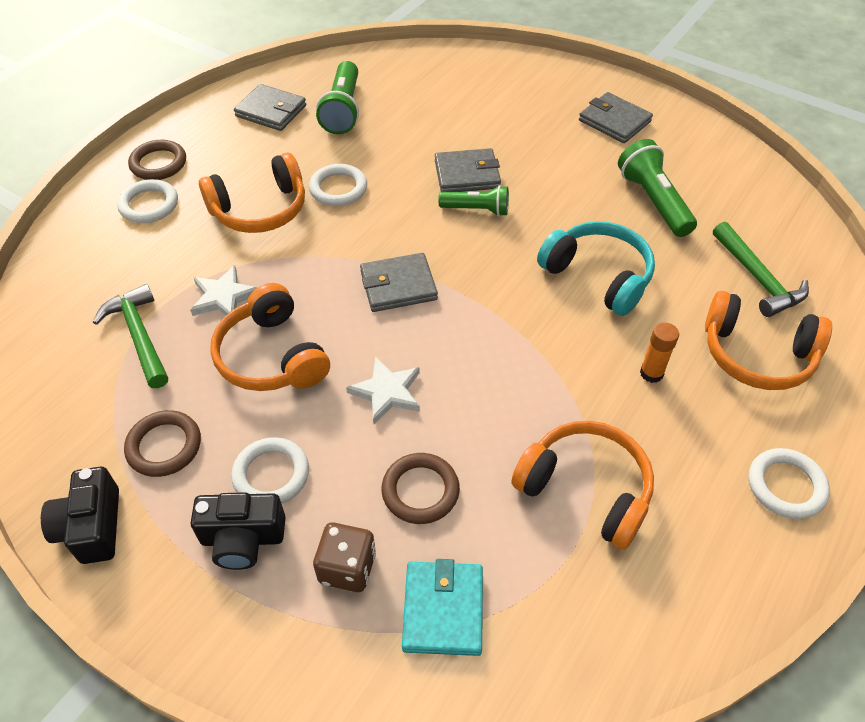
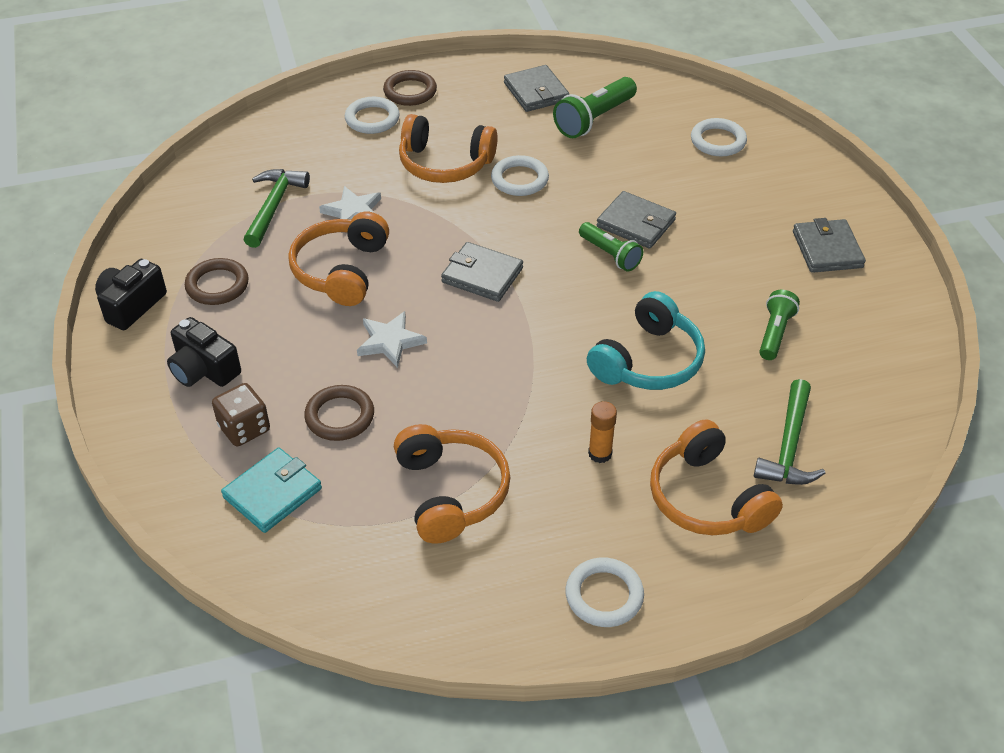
camera: 40 degrees right, 5 degrees down
(271, 474) = (260, 344): white ring -> white ring (718, 141)
(598, 276) = (648, 361): turquoise headphones -> turquoise headphones turned 45 degrees clockwise
(653, 201) = (774, 333): green flashlight -> green flashlight, size x0.65

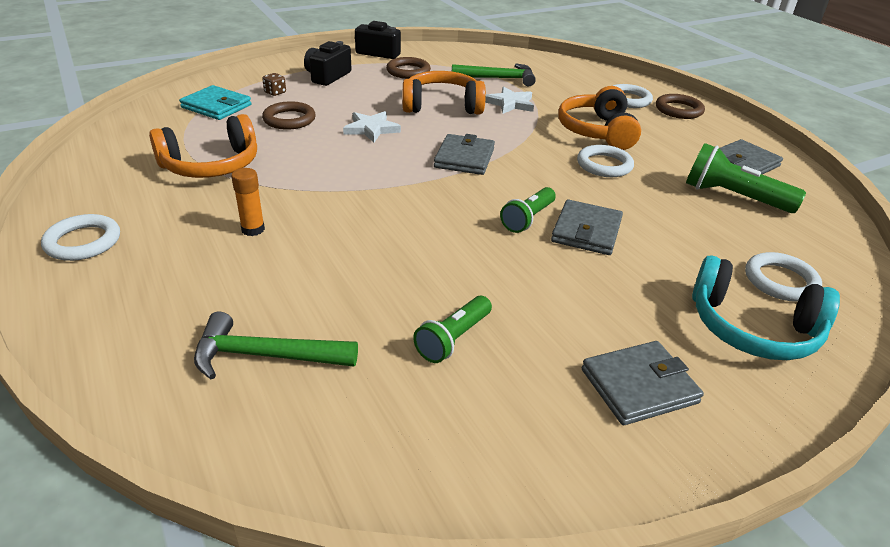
camera: 75 degrees right, 10 degrees down
(244, 428) = (275, 92): brown dice -> brown dice, size x0.58
(648, 361) = (381, 250): turquoise headphones -> turquoise headphones (752, 328)
(707, 498) = (191, 296): orange headphones -> none
(774, 333) = (453, 339): green flashlight -> green flashlight turned 120 degrees clockwise

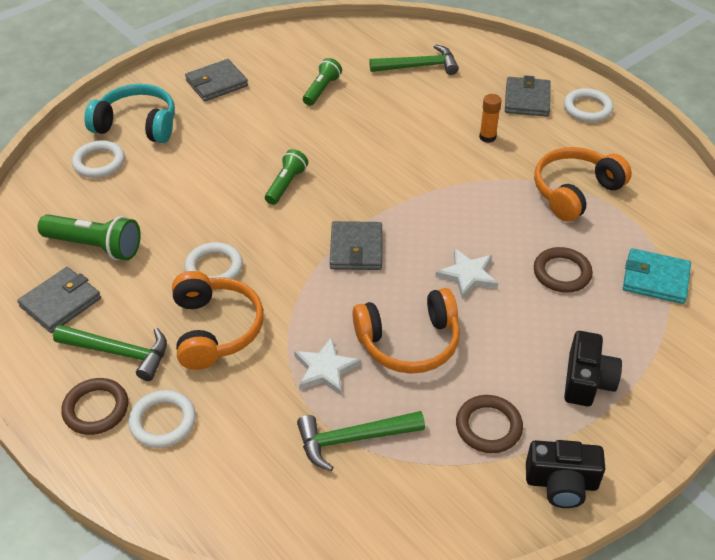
camera: 170 degrees right, 10 degrees up
(275, 92) = (619, 323): brown dice -> none
(586, 231) = (238, 181): grey wallet -> grey wallet (527, 99)
(673, 131) = (119, 353): none -> green hammer

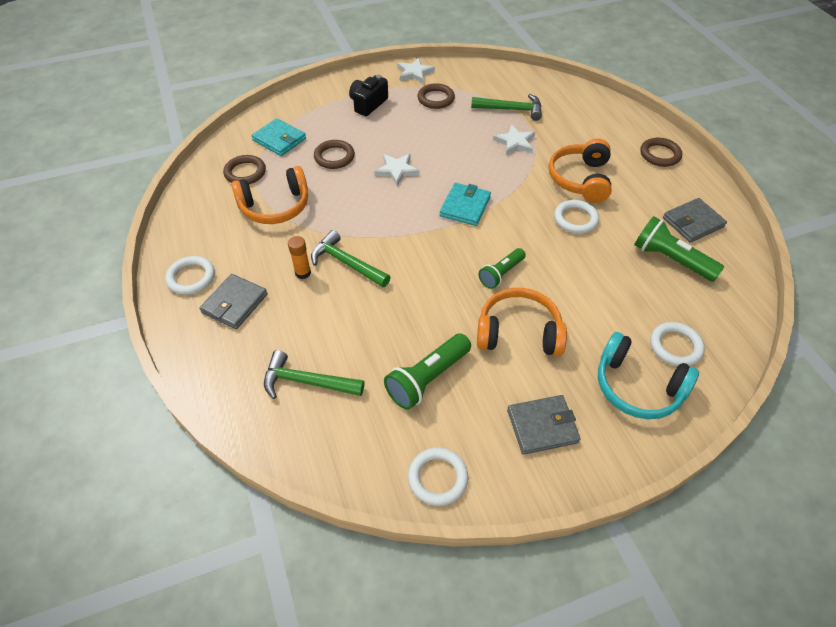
camera: 160 degrees left, 5 degrees up
(119, 353) = (646, 181): green hammer -> green hammer (347, 263)
(163, 422) = (618, 140): white ring -> white ring (437, 478)
(321, 90) = (427, 379): green flashlight -> green flashlight, size x1.53
(356, 249) = (465, 206): grey wallet -> turquoise wallet
(409, 342) = (457, 144): orange headphones -> orange headphones (518, 332)
(561, 483) = (414, 73): black camera -> white star
(649, 221) = (245, 172): none -> brown ring

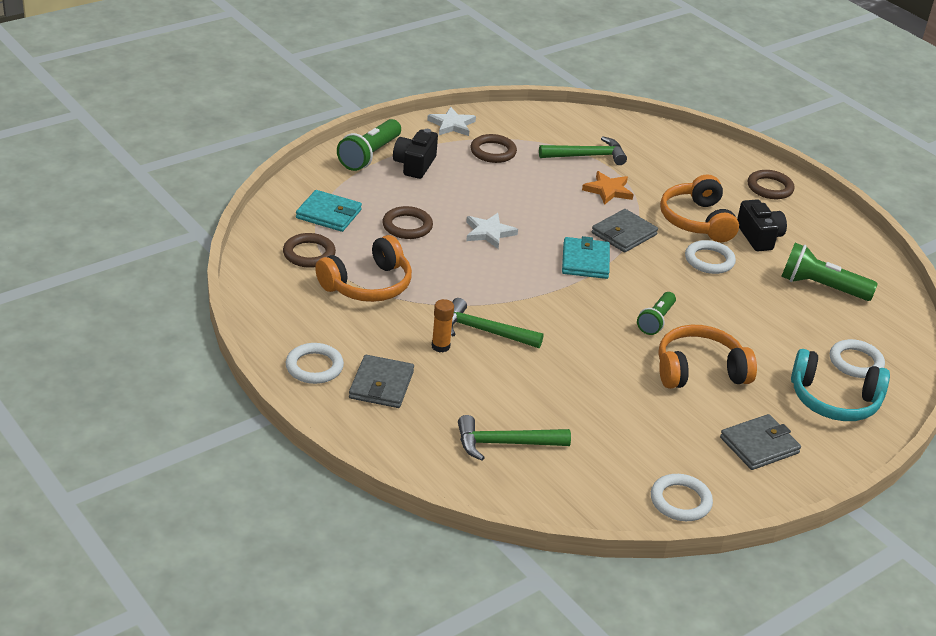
camera: 20 degrees left, 15 degrees down
(427, 379) = (628, 423): green flashlight -> green flashlight (369, 155)
(515, 142) = (608, 190): white star -> orange star
(631, 201) = (759, 237): none -> black camera
(693, 222) = (829, 250): grey wallet -> grey wallet (624, 234)

